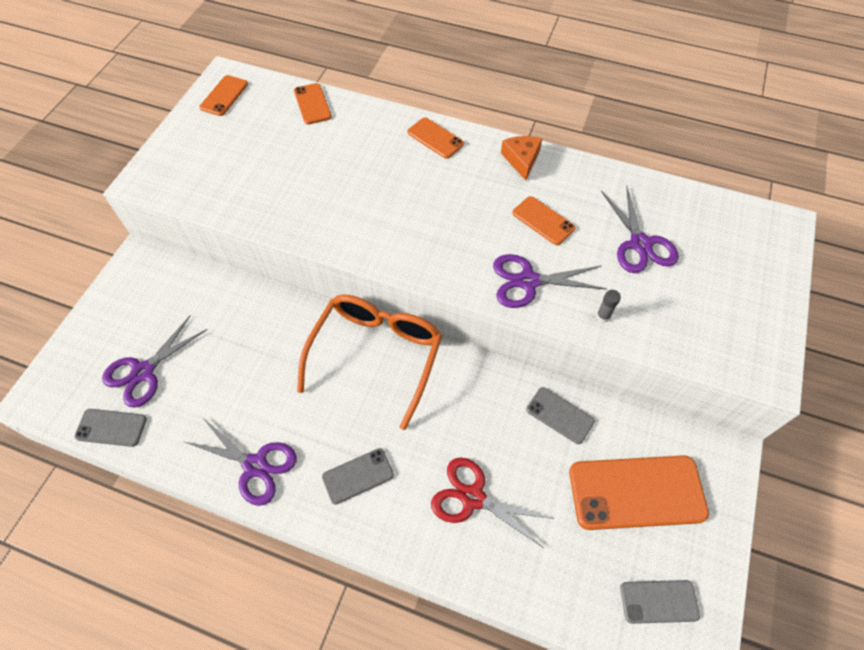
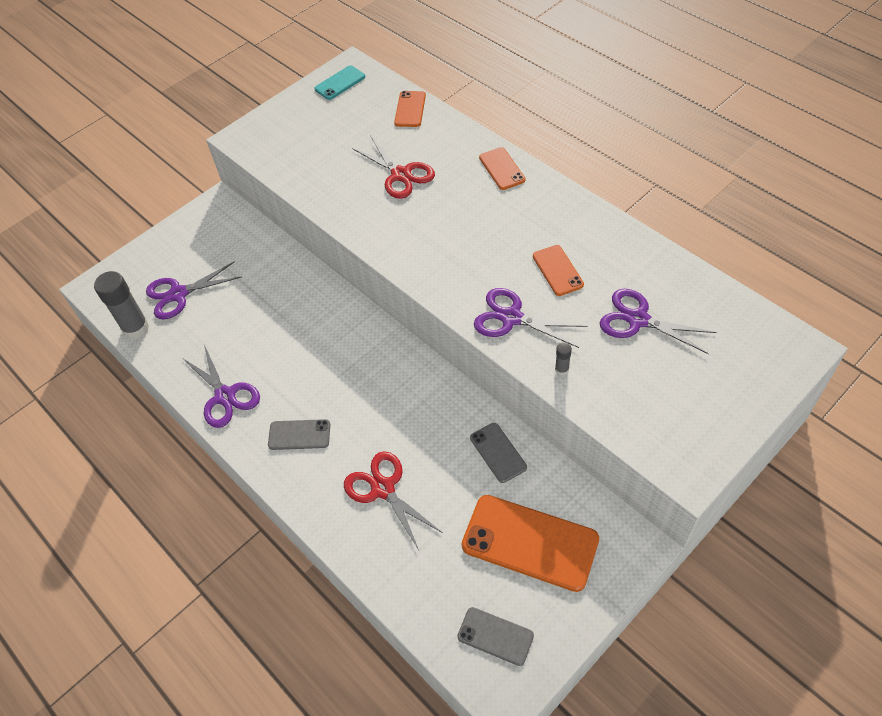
camera: 30 degrees right, 5 degrees down
(111, 427) = (136, 328): grey phone -> grey glue stick
(224, 96) = (340, 83): orange phone -> turquoise phone
(339, 172) = (401, 175): none -> red scissors
(376, 356) = (365, 345): orange glasses -> none
(521, 160) = (571, 210): orange cheese -> none
(640, 244) = (638, 319): purple scissors -> purple scissors turned 105 degrees clockwise

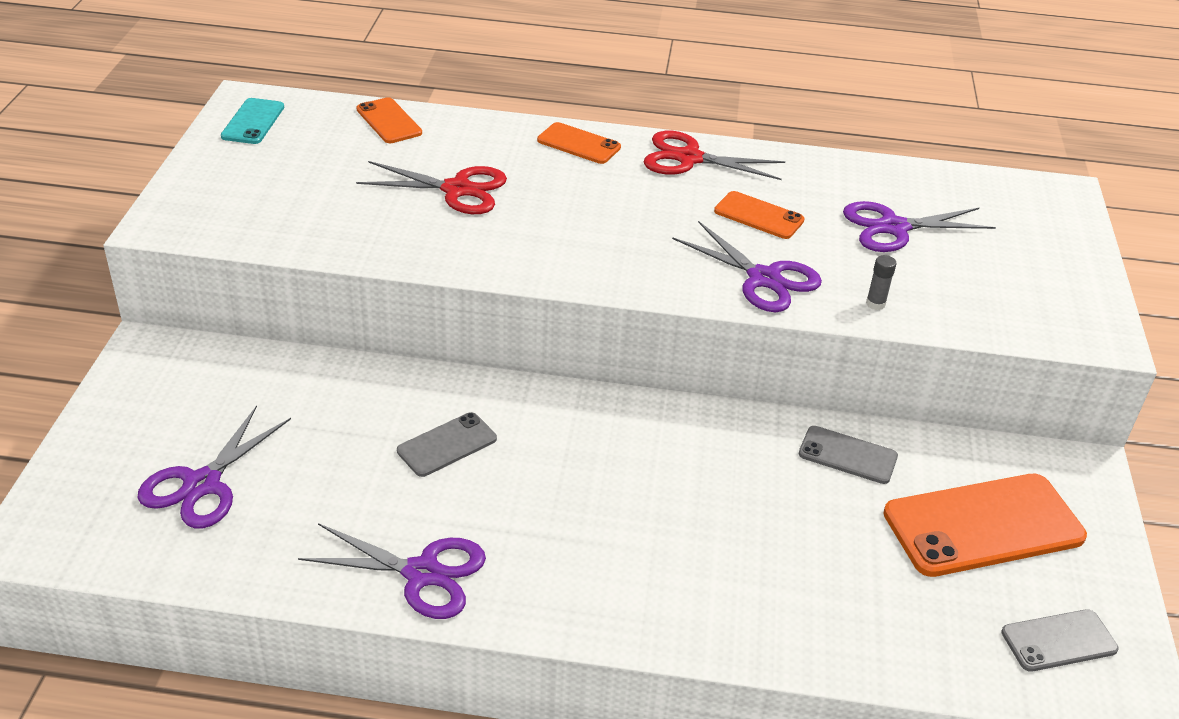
camera: 45 degrees left, 15 degrees down
(136, 328) = (172, 559): grey glue stick -> none
(299, 435) = (584, 563): grey phone -> grey phone (447, 445)
(383, 488) = (761, 564): red scissors -> red scissors (689, 158)
(511, 318) = (763, 279): purple scissors -> purple scissors turned 120 degrees counterclockwise

